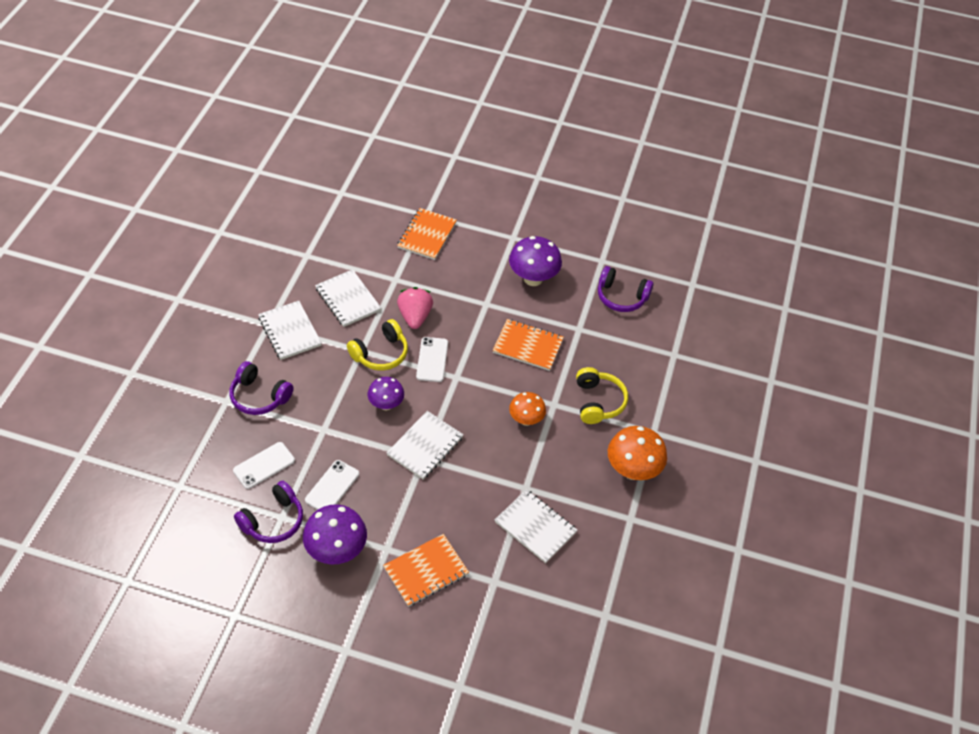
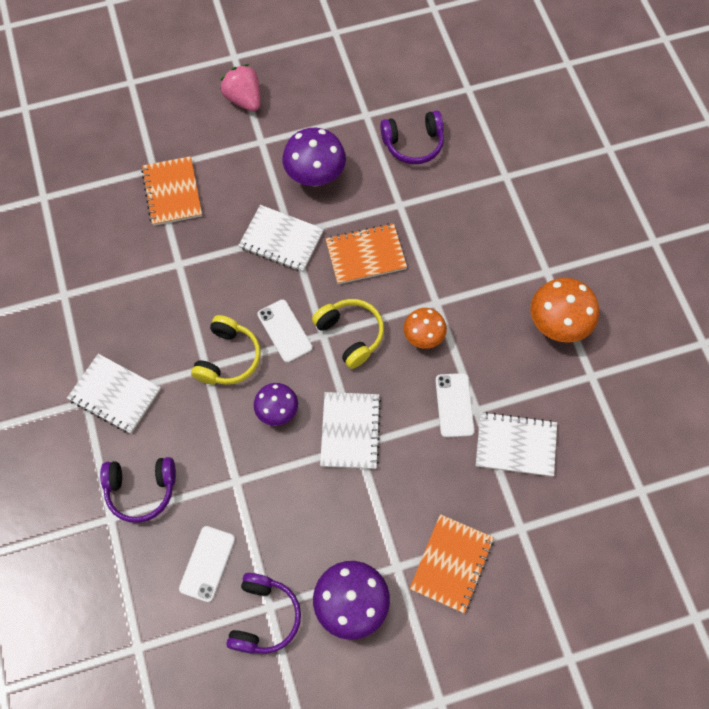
camera: 30 degrees left, 15 degrees up
(332, 487) = (294, 538): white phone -> white phone (454, 405)
(348, 299) = (147, 318): white notebook -> white notebook (281, 240)
(415, 317) = (231, 294): pink strawberry -> pink strawberry (244, 99)
(598, 402) = (475, 273): yellow headphones -> yellow headphones (350, 335)

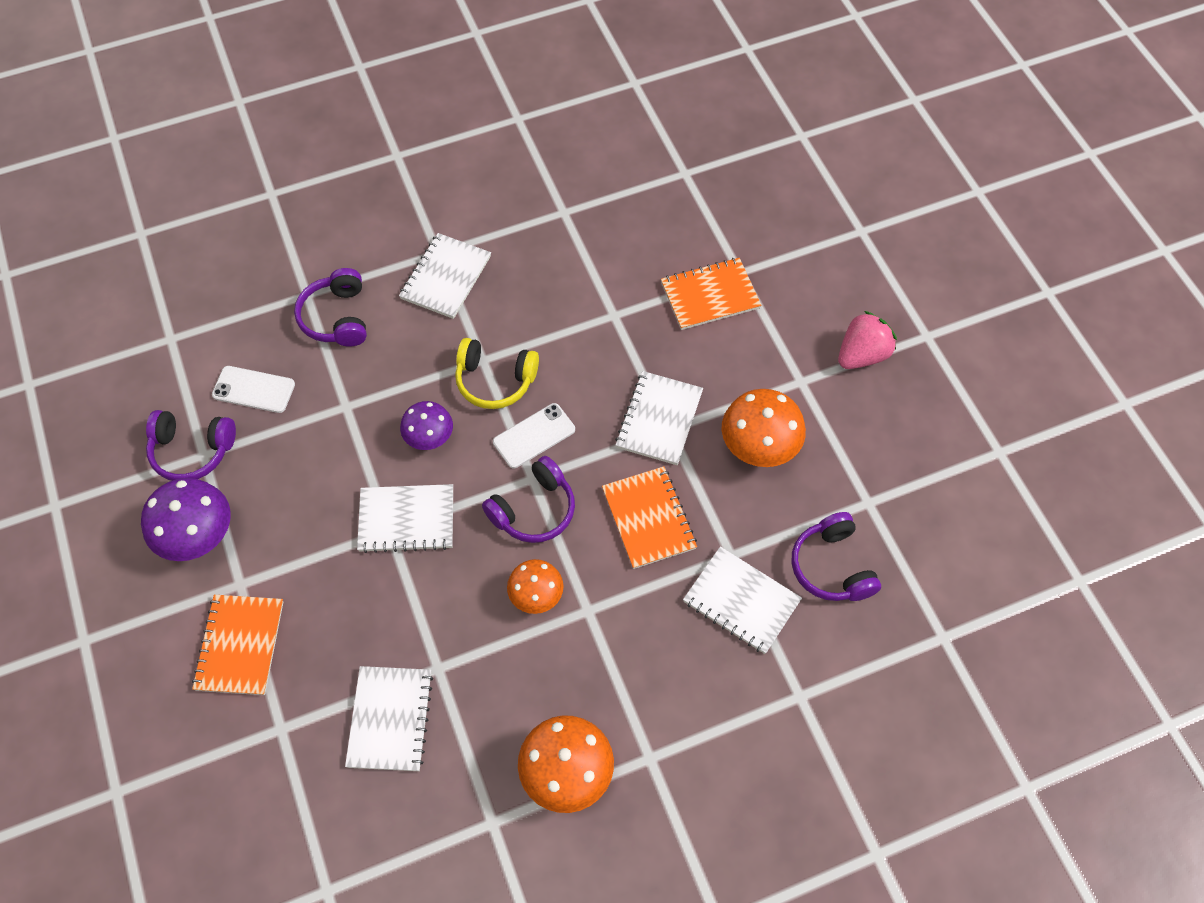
camera: 85 degrees right, 5 degrees down
(315, 176) = (758, 449): purple mushroom -> orange mushroom
(350, 335) = (534, 509): yellow headphones -> purple headphones
(435, 202) = (741, 601): none -> white notebook
(451, 564) = (240, 645): orange notebook -> orange notebook turned 75 degrees clockwise
(454, 405) = (443, 639): white phone -> none

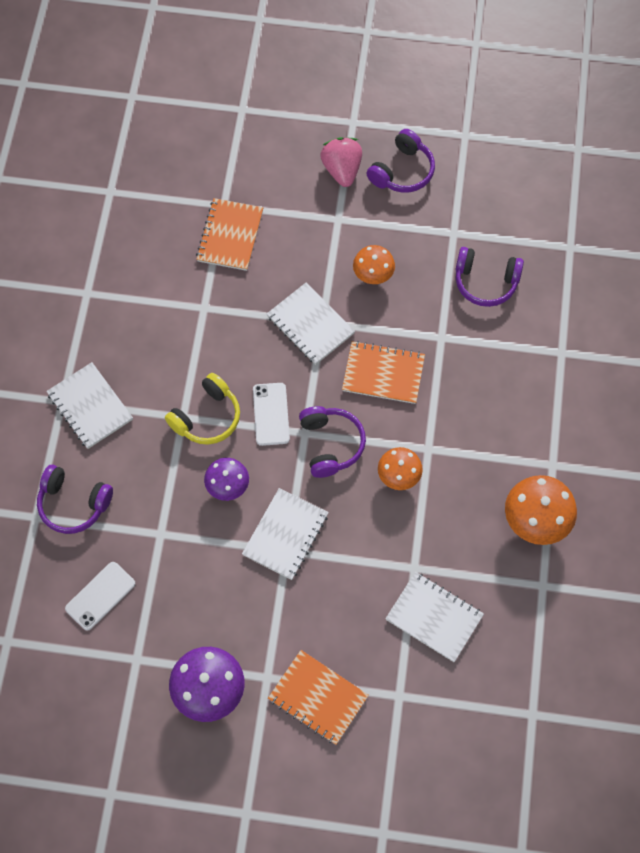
camera: 60 degrees left, 5 degrees up
(192, 451) = (127, 666): purple headphones -> purple headphones (402, 171)
(741, 601) = (478, 350): white notebook -> none
(758, 449) = (373, 275): orange mushroom -> orange mushroom, size x0.64

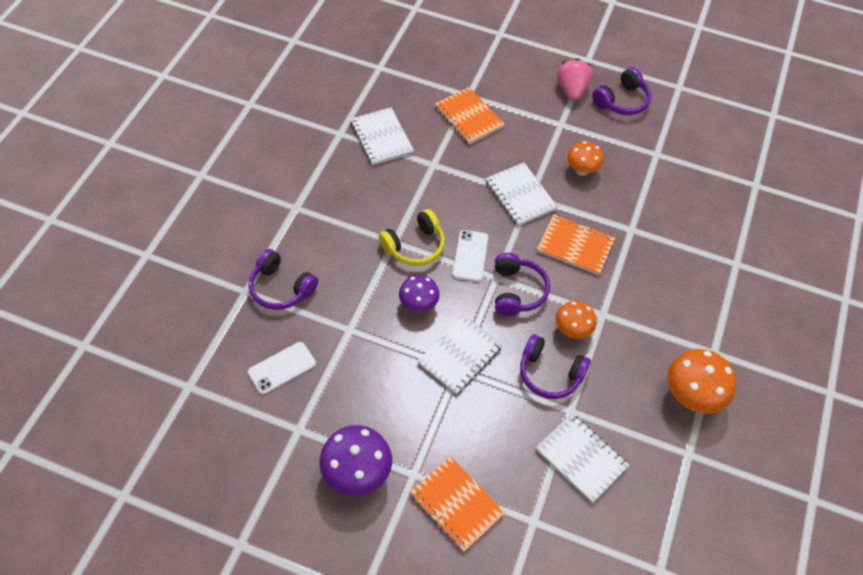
camera: 10 degrees right, 10 degrees down
(90, 406) = (318, 216): white notebook -> white notebook (381, 138)
(230, 236) = (468, 117): orange notebook -> orange notebook turned 60 degrees counterclockwise
(485, 282) = (678, 195): purple headphones -> purple headphones (550, 373)

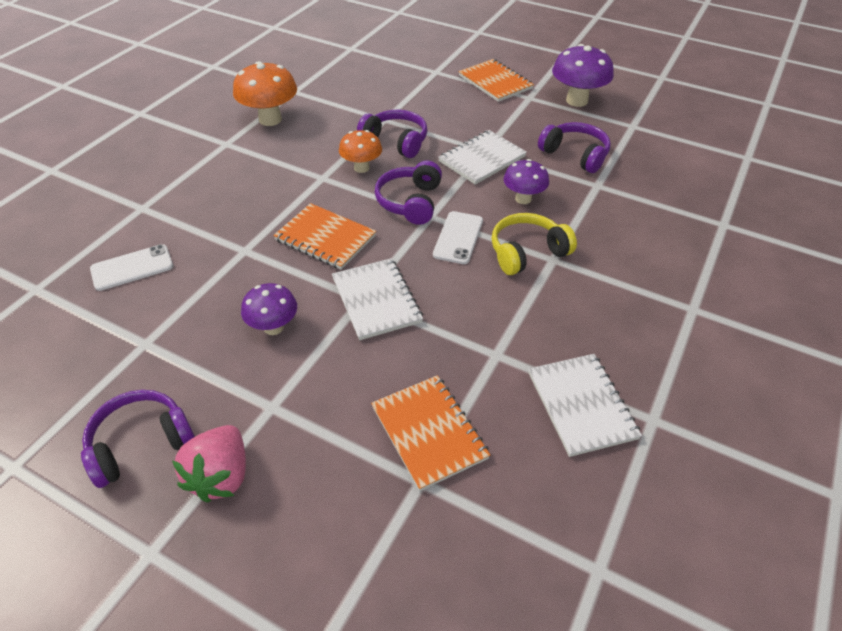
camera: 170 degrees left, 10 degrees down
(281, 288) = (683, 224): purple headphones -> purple headphones (575, 155)
(282, 368) = (660, 163): white phone -> white phone (132, 267)
(581, 170) = (273, 327): orange mushroom -> purple mushroom
(581, 458) = (387, 95): white notebook -> none

